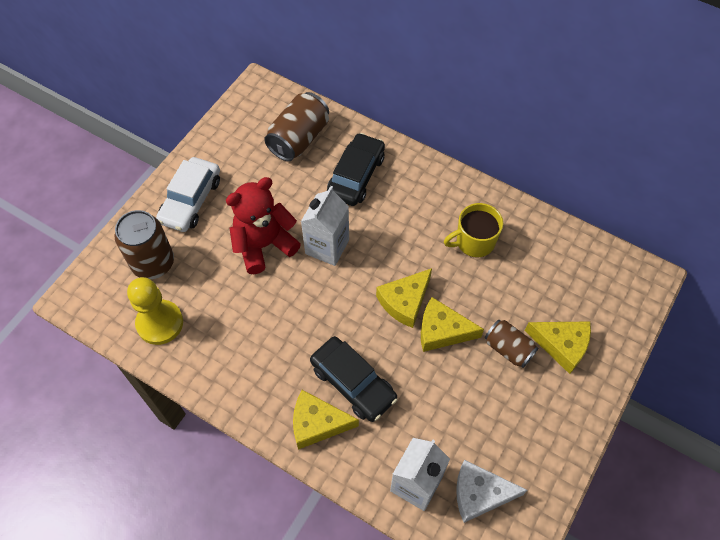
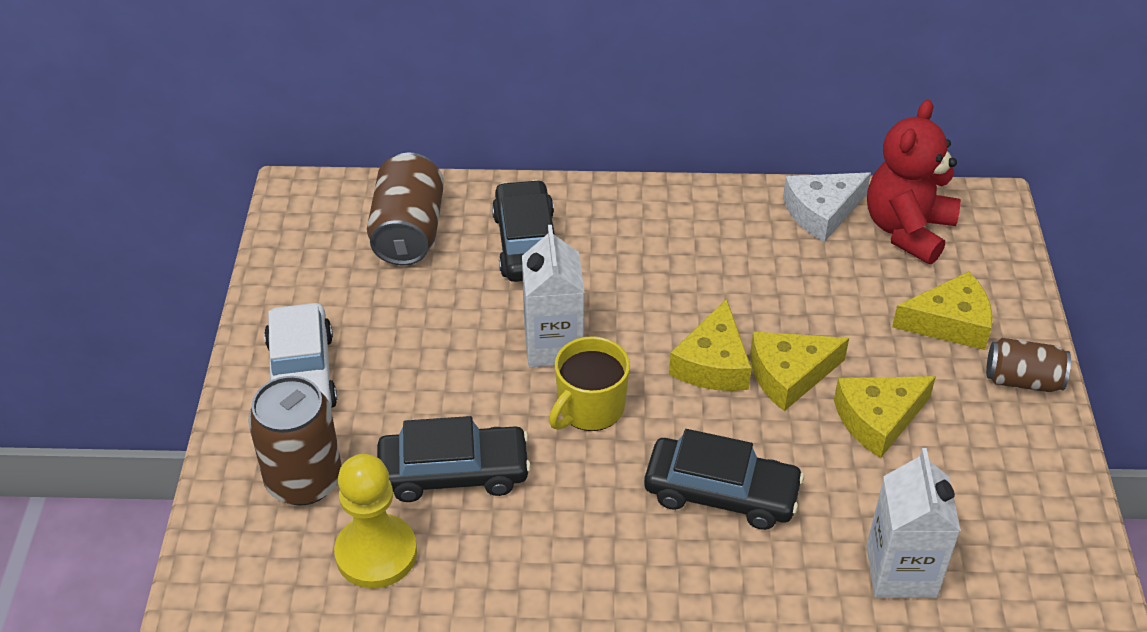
camera: 30 degrees left, 15 degrees down
(226, 297) = (454, 472): none -> black car
(264, 245) = (459, 383): red teddy bear -> red teddy bear (907, 230)
(317, 423) = (712, 566): yellow cheese -> yellow cheese (878, 419)
(474, 241) = (748, 254): yellow mug -> yellow mug (590, 408)
(480, 494) = (989, 540): white cheese -> white cheese (821, 212)
(508, 349) = (889, 357): brown can -> brown can (1022, 380)

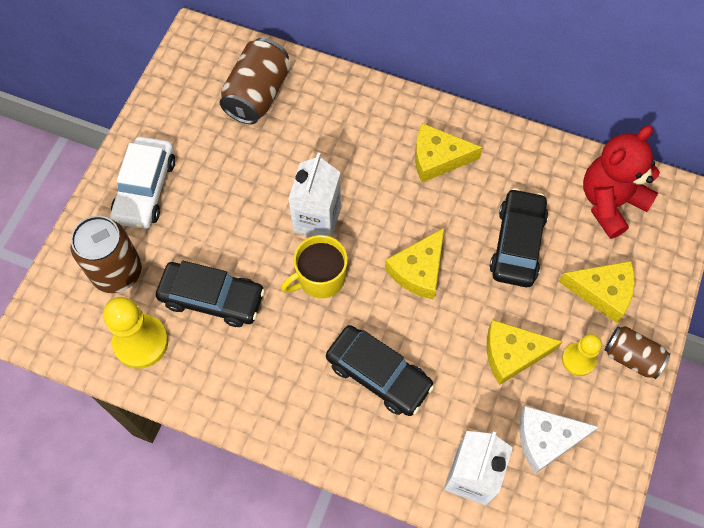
camera: 20 degrees right, 20 degrees up
(527, 243) = (333, 129): black car -> black car (517, 244)
(789, 375) = (467, 297): yellow cheese -> yellow cheese (438, 158)
(821, 212) = (554, 167): white cheese -> white cheese (546, 439)
(961, 402) = (578, 360): none -> yellow pawn

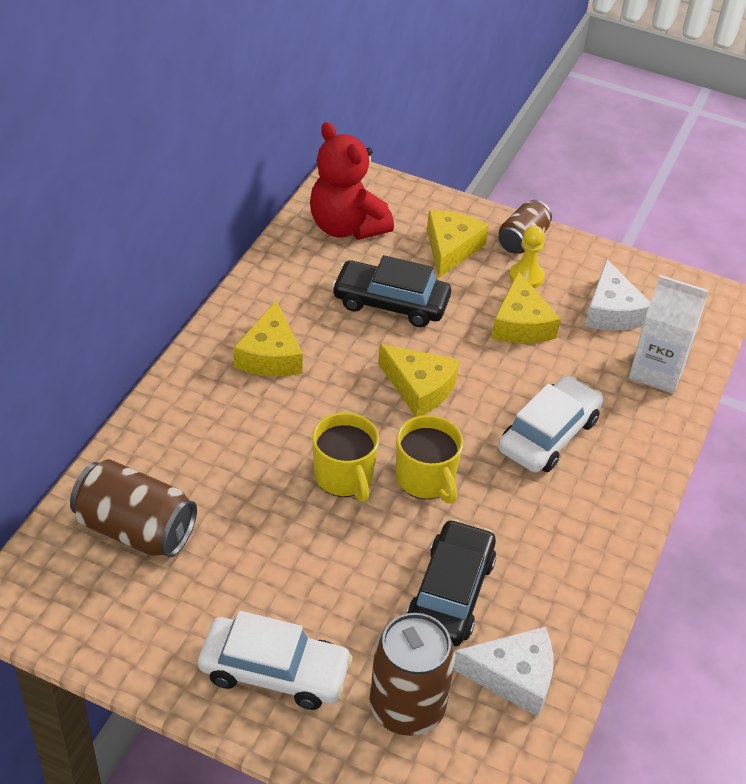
camera: 90 degrees left, 20 degrees down
(141, 342) = (513, 676): yellow pawn -> white cheese
(317, 220) = (344, 476): white carton -> yellow mug
(378, 374) = (548, 435): black car -> white car

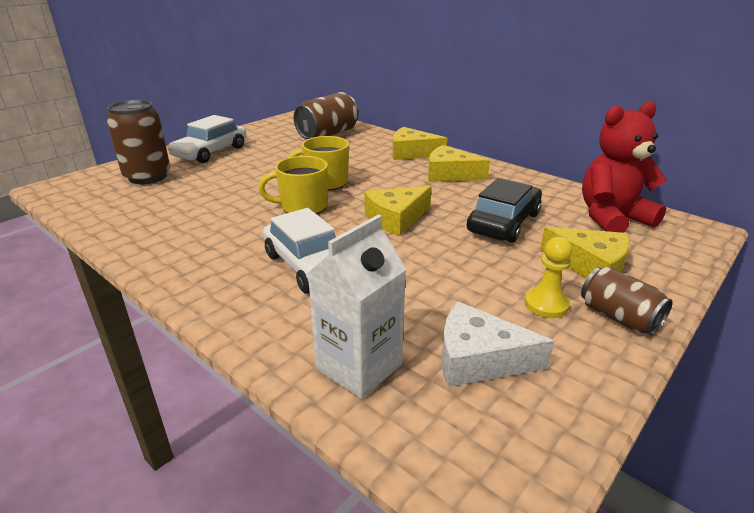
camera: 110 degrees right, 15 degrees down
(450, 593) = (203, 199): black car -> none
(513, 676) = (122, 208): white cheese -> none
(521, 324) = (465, 284): yellow cheese -> yellow cheese (412, 153)

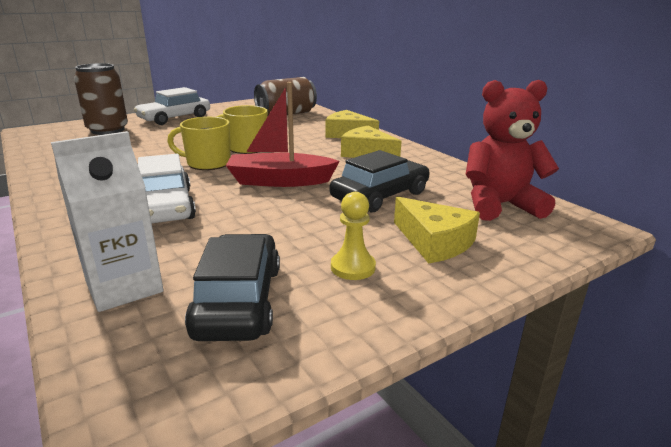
camera: 15 degrees right, 5 degrees down
(396, 218) = (280, 181): yellow cheese -> red boat
(478, 359) = (238, 300): white cheese -> black car
(618, 317) = (419, 290): brown can -> none

